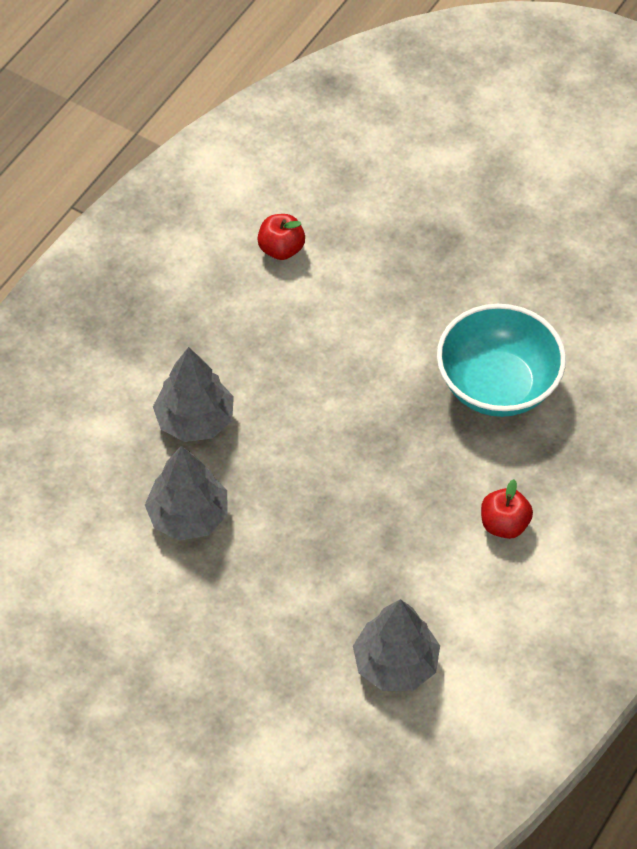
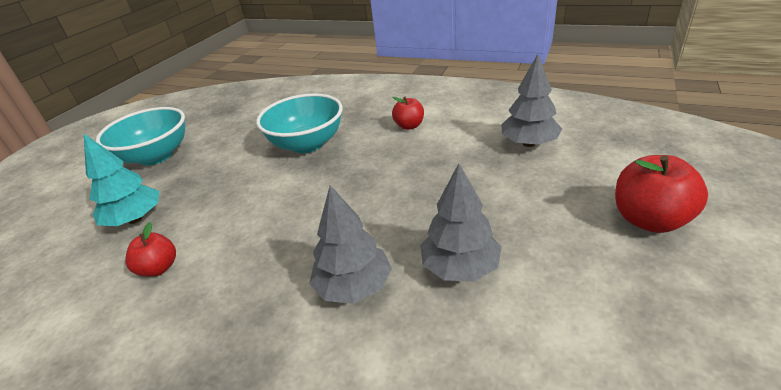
camera: 95 degrees left, 20 degrees down
(194, 719) = (649, 220): none -> red apple
(379, 207) = (135, 219): none -> turquoise tree
(530, 198) = (156, 156): none -> turquoise bowl

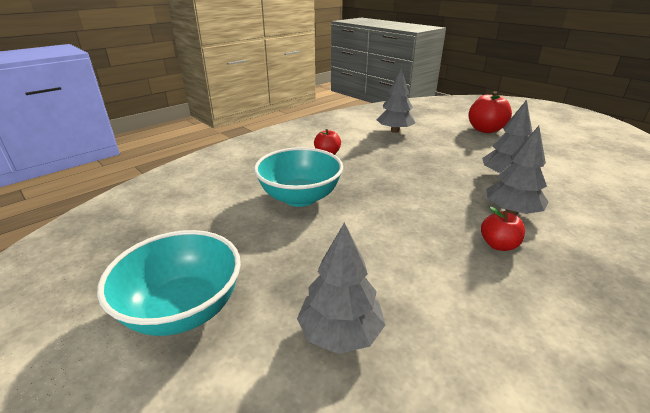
camera: 70 degrees left, 5 degrees down
(135, 219) = (340, 332): turquoise tree -> grey tree
(159, 268) = (452, 311): red apple -> red apple (498, 245)

